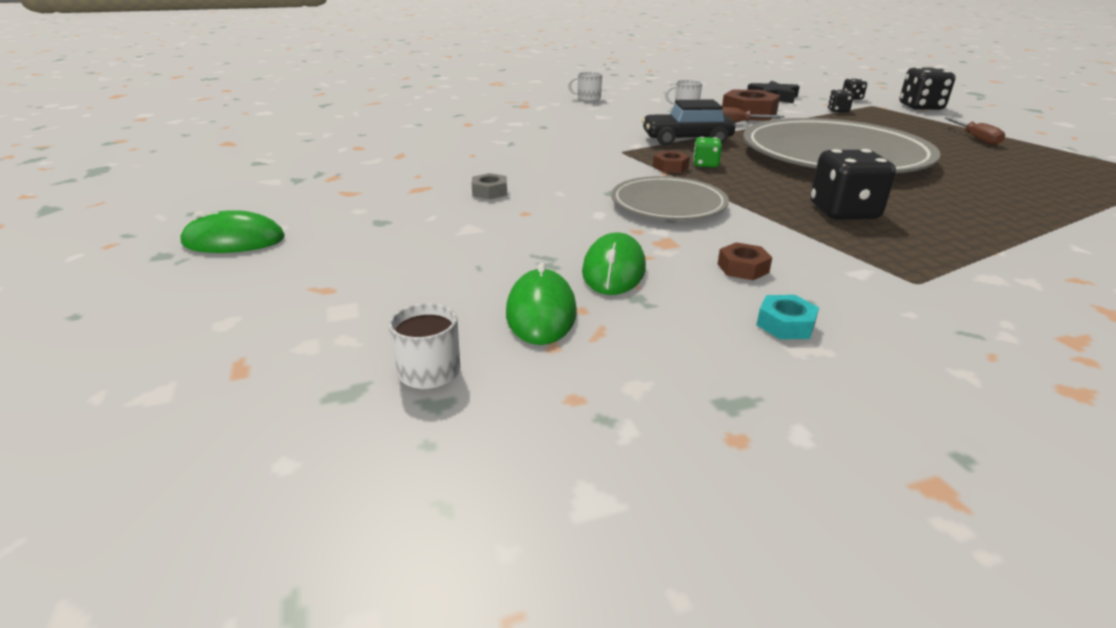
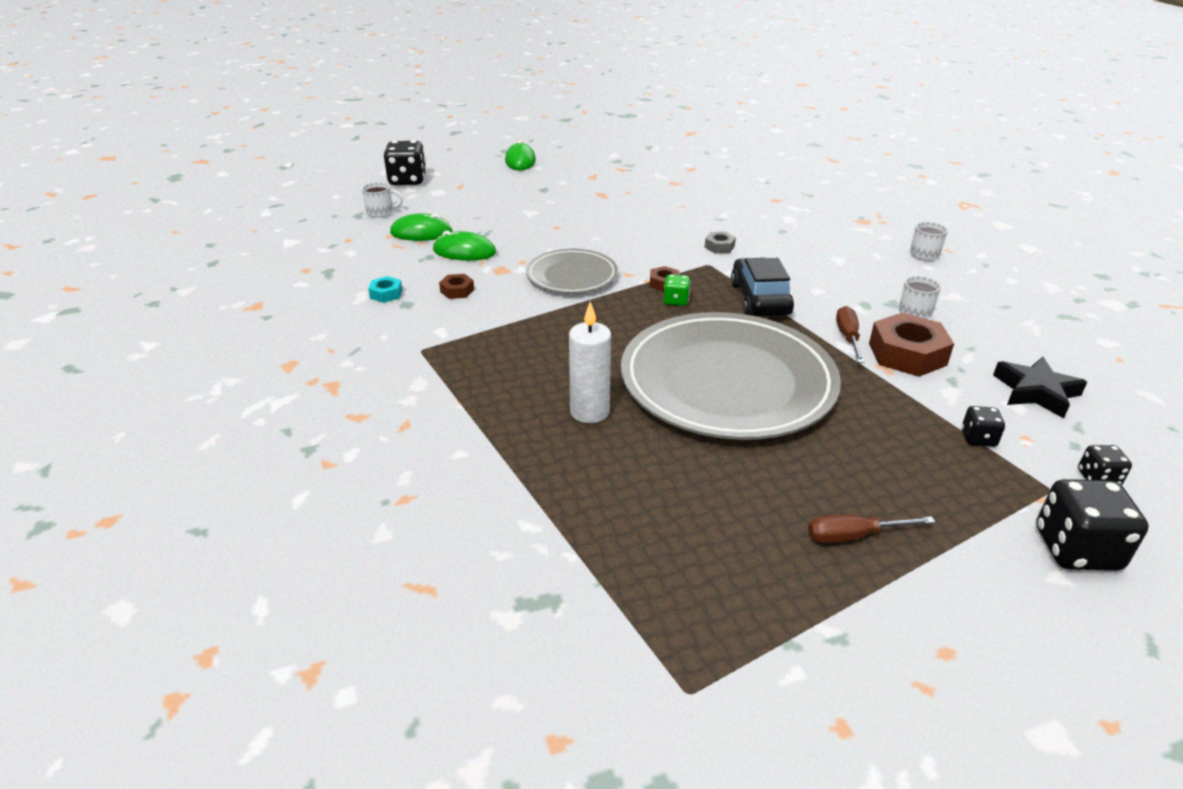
camera: 90 degrees right, 5 degrees up
(489, 192) = (595, 215): grey nut -> grey nut (719, 247)
(843, 212) = (552, 349): black dice -> black dice (407, 180)
(935, 197) = (589, 412): none -> white candle

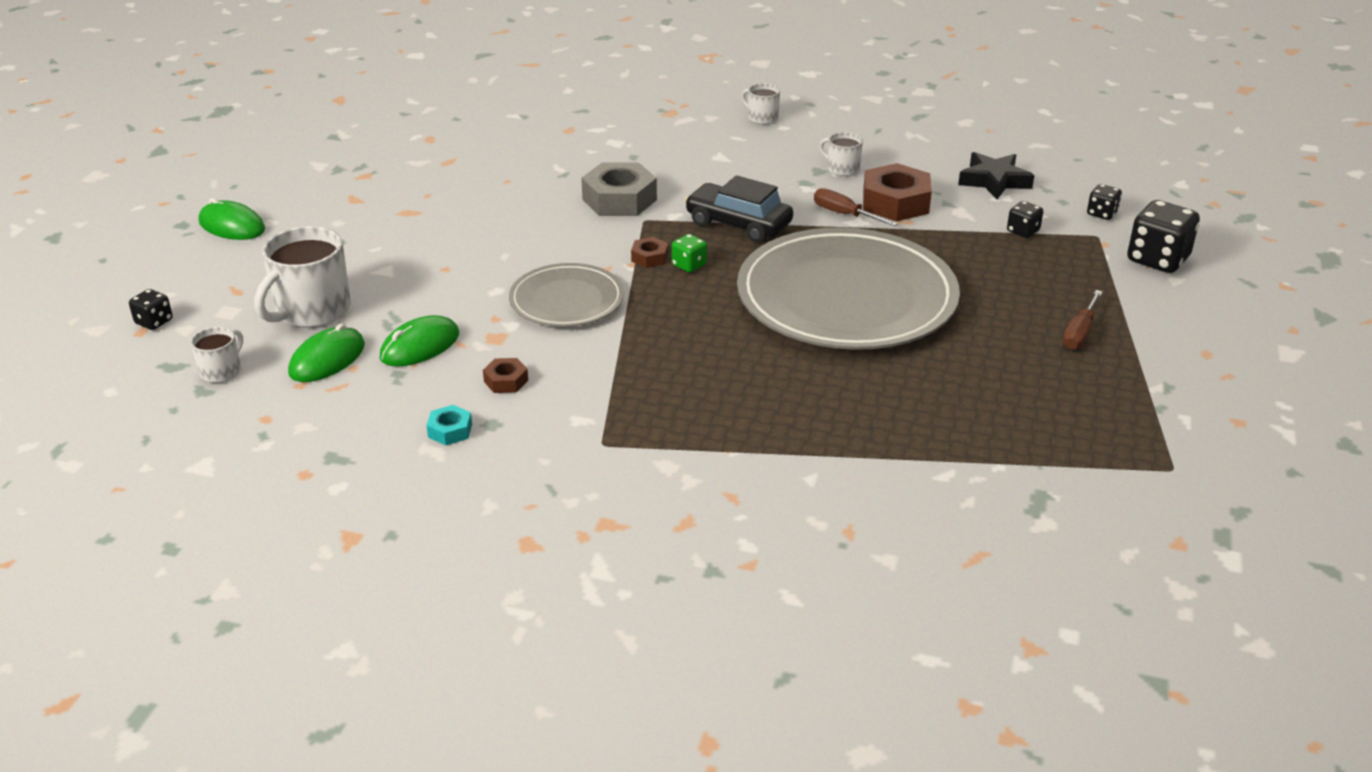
camera: 55 degrees left, 0 degrees up
(407, 180) = (154, 322): black dice -> black dice, size x0.53
(464, 210) = (311, 310): none -> white mug
(589, 412) = (818, 384): white candle -> none
(719, 247) = (619, 199): grey nut -> grey nut, size x2.04

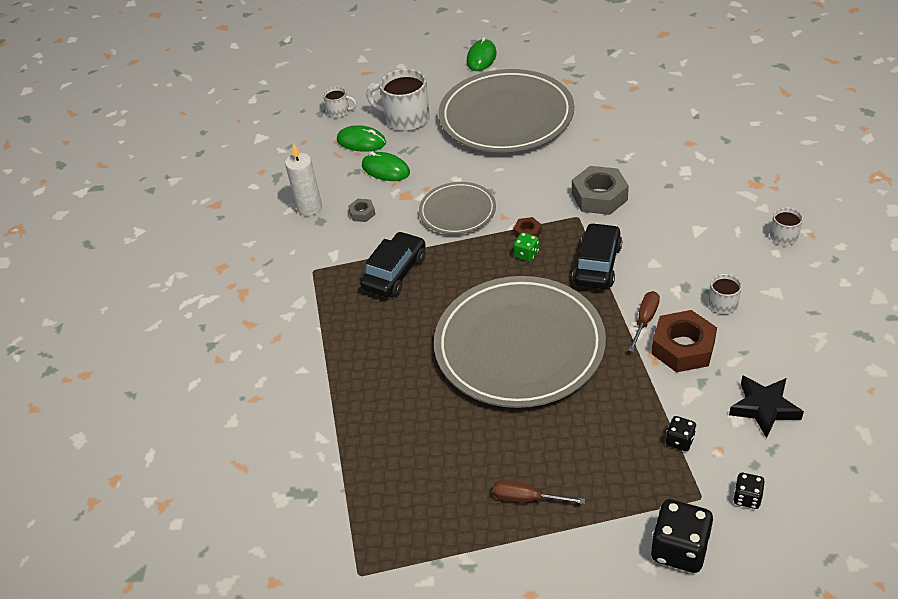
camera: 80 degrees right, 10 degrees up
(154, 322) = (375, 73): black dice -> none
(395, 231) = (506, 116): none -> grey plate
(450, 431) = (309, 208): turquoise nut -> white candle
(506, 381) = (362, 213): brown nut -> grey nut
(658, 369) = (395, 273): none -> black car

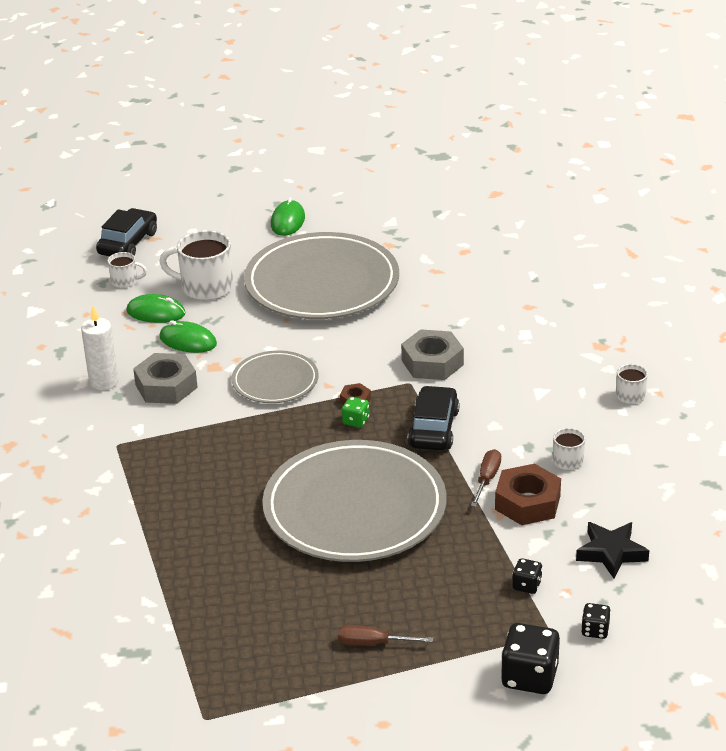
camera: 10 degrees left, 10 degrees down
(362, 213) = (166, 386): grey nut -> grey nut, size x2.04
(395, 273) = (211, 444): black car -> black car (128, 243)

